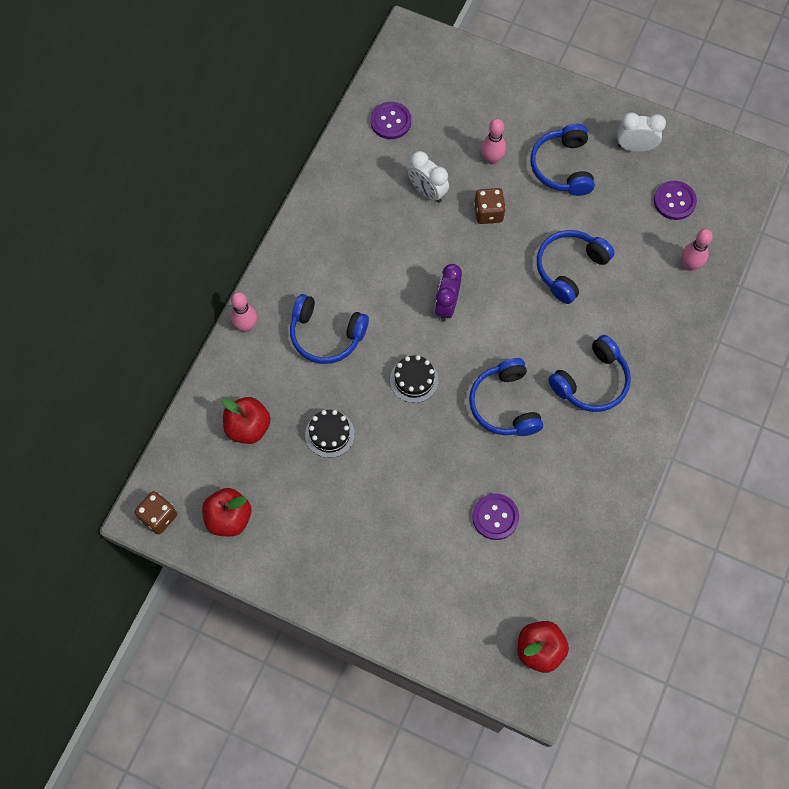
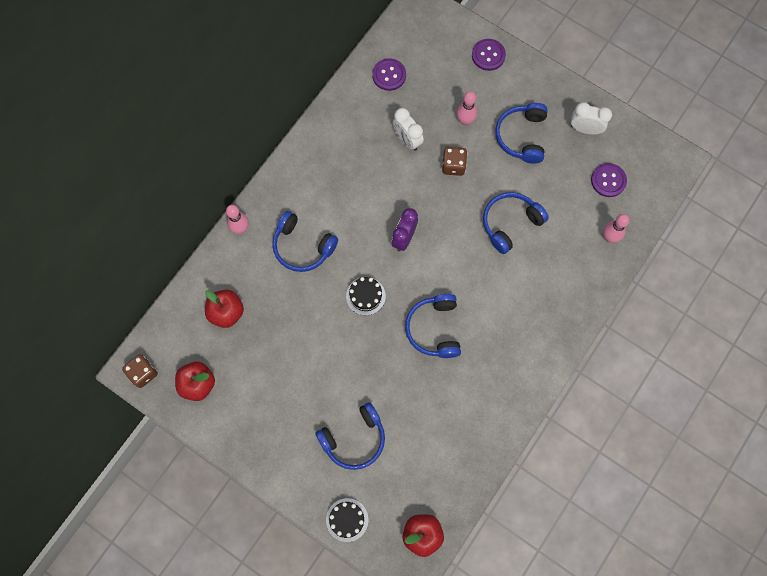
camera: 10 degrees right, 5 degrees up
(329, 434) = (290, 329): black cake -> black cake (347, 520)
(495, 517) = (408, 420): purple button -> purple button (488, 55)
(591, 382) = (508, 322): blue headphones -> blue headphones (354, 439)

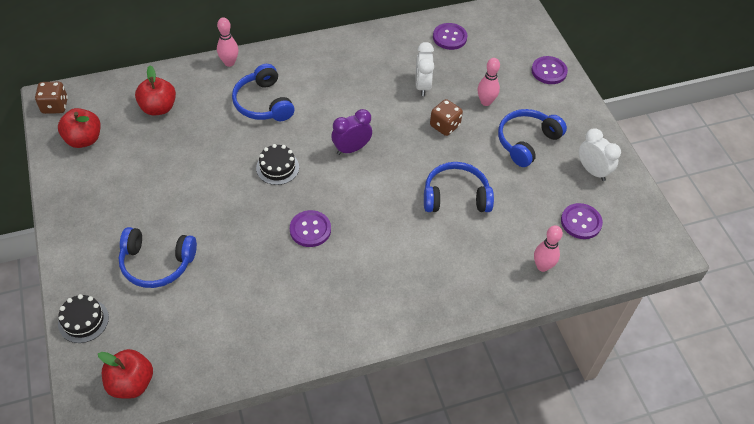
camera: 35 degrees right, 20 degrees down
(434, 329) = (310, 229): blue headphones -> purple button

